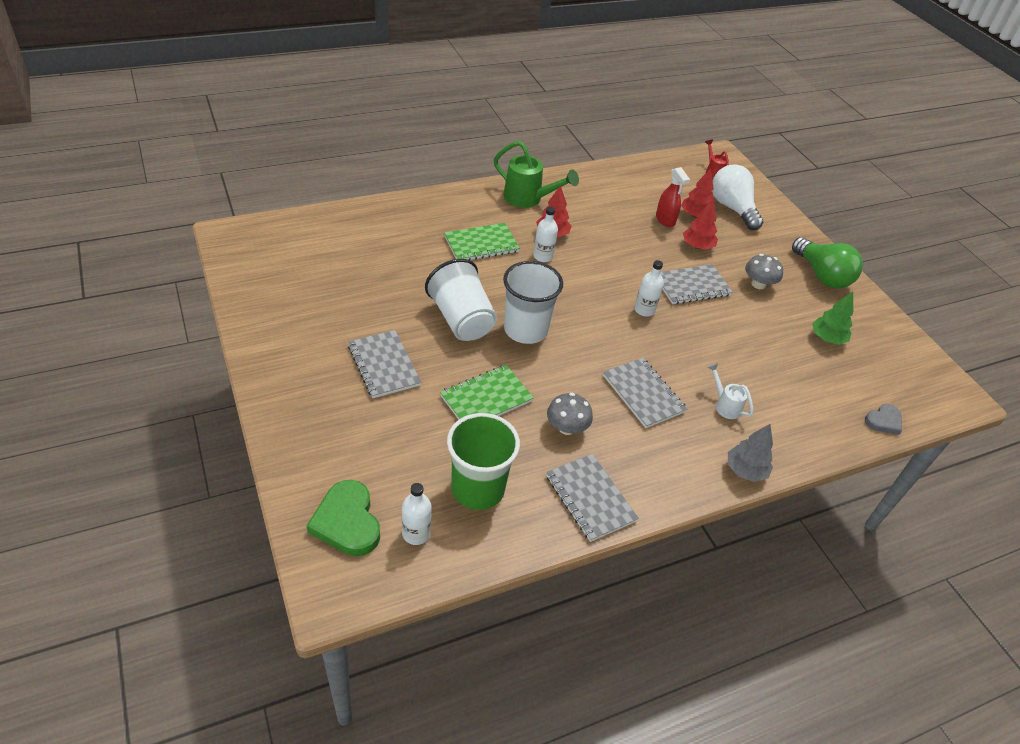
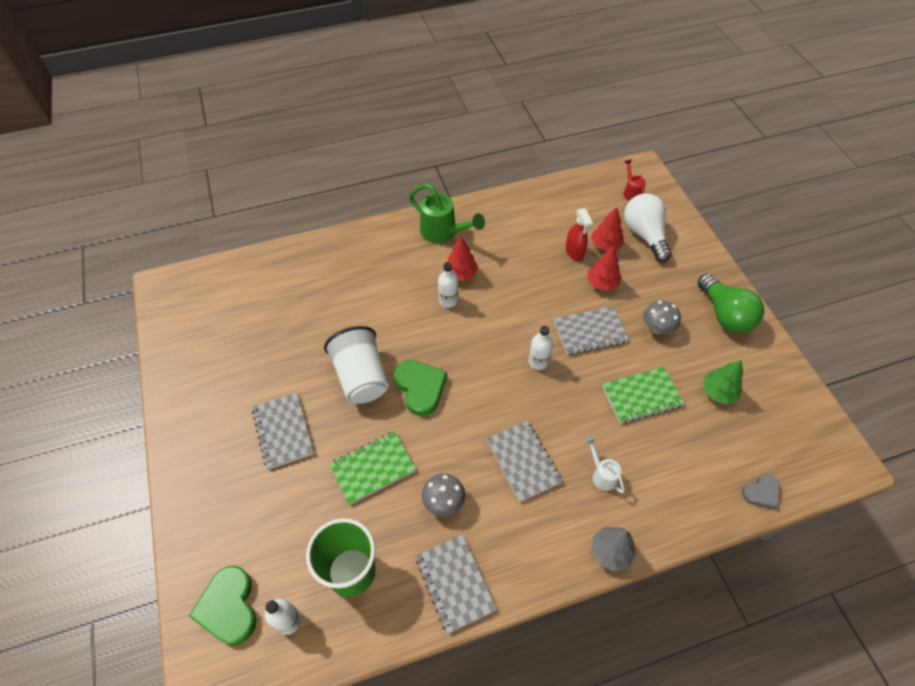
camera: 10 degrees right, 10 degrees up
(481, 244) = (391, 288): green notebook -> green notebook (641, 396)
(525, 330) = (420, 388): white cup -> green heart

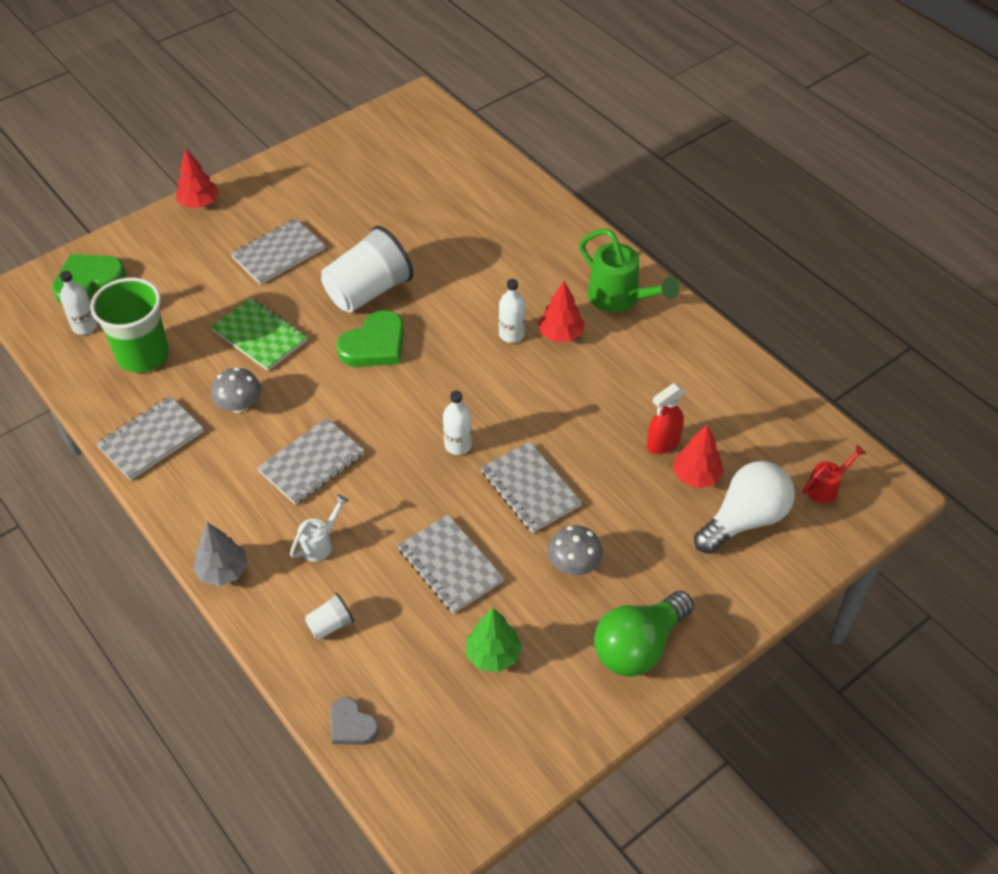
camera: 70 degrees right, 5 degrees down
(443, 233) = (620, 299): green watering can -> green watering can turned 60 degrees counterclockwise
(602, 283) = (622, 486): red tree -> red tree (199, 203)
(641, 396) = (450, 565): green notebook -> grey notebook
(676, 485) = (330, 625): none -> white cup

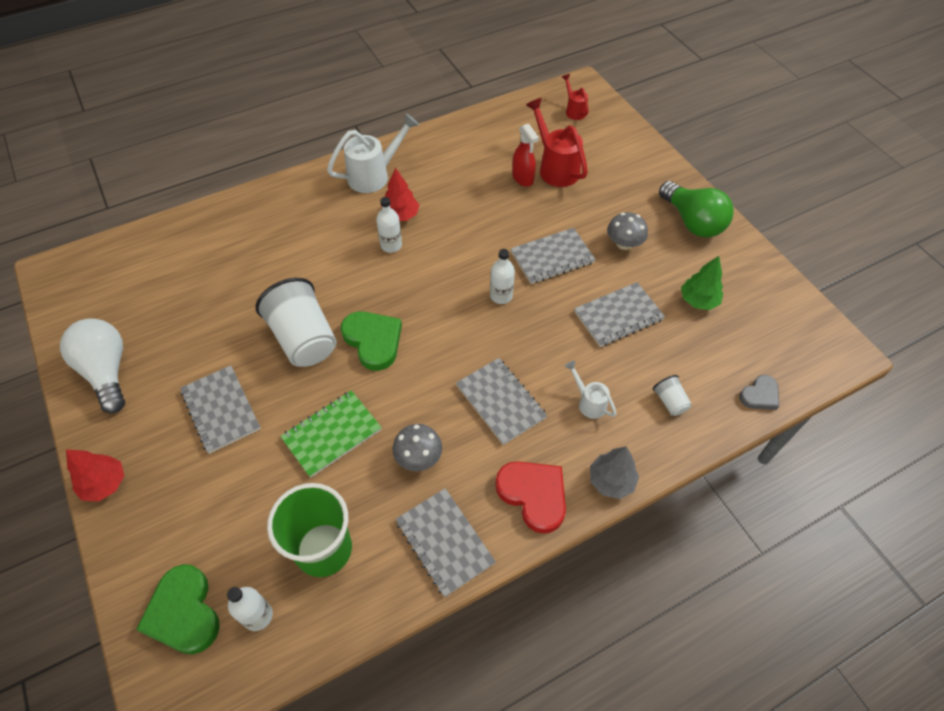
camera: 80 degrees left, 5 degrees up
(203, 504) = (533, 495): none -> red heart
(620, 299) = (375, 175): green watering can -> white watering can
(696, 476) = (555, 167): red tree -> red watering can
(744, 520) = (595, 152): white light bulb -> white light bulb (107, 371)

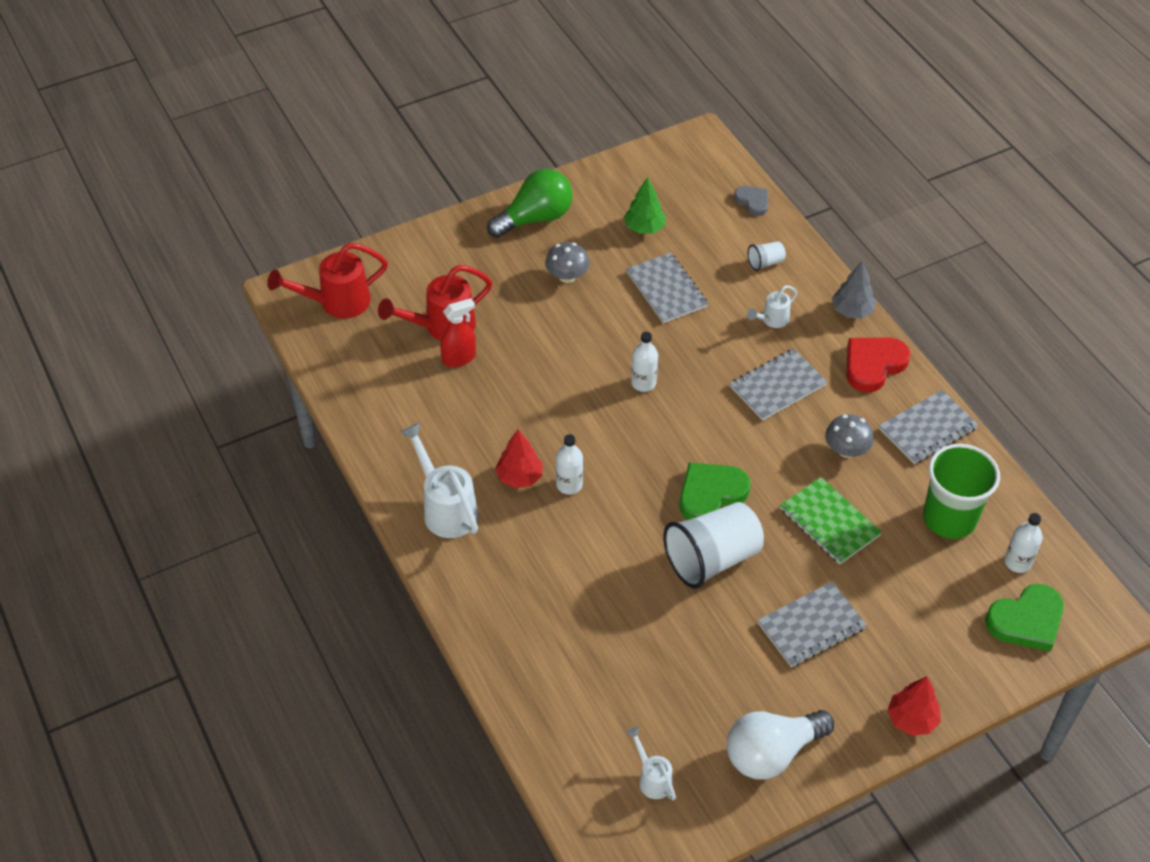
camera: 90 degrees left, 5 degrees down
(112, 293) = (652, 778): none -> white watering can
(552, 257) = (587, 337): grey notebook -> none
(574, 110) = (336, 303): red watering can -> red watering can, size x1.82

